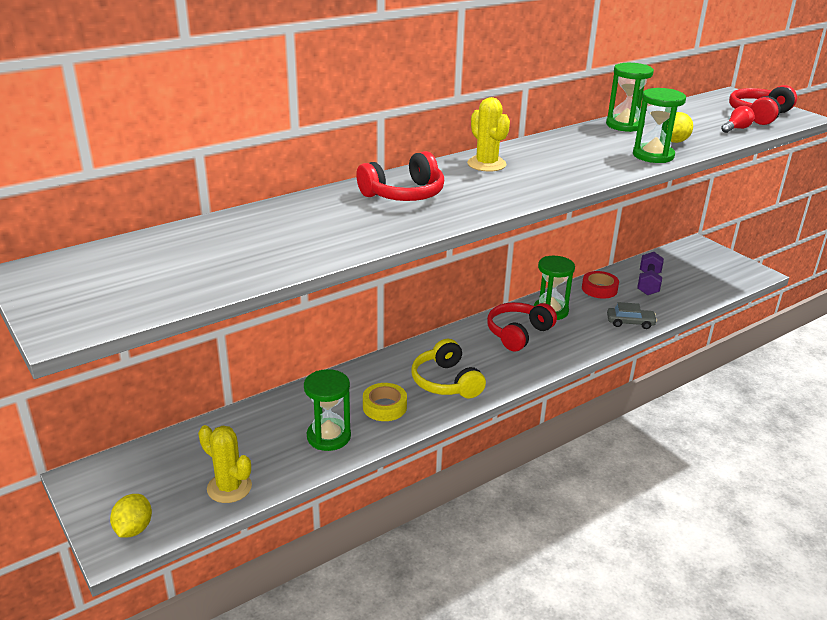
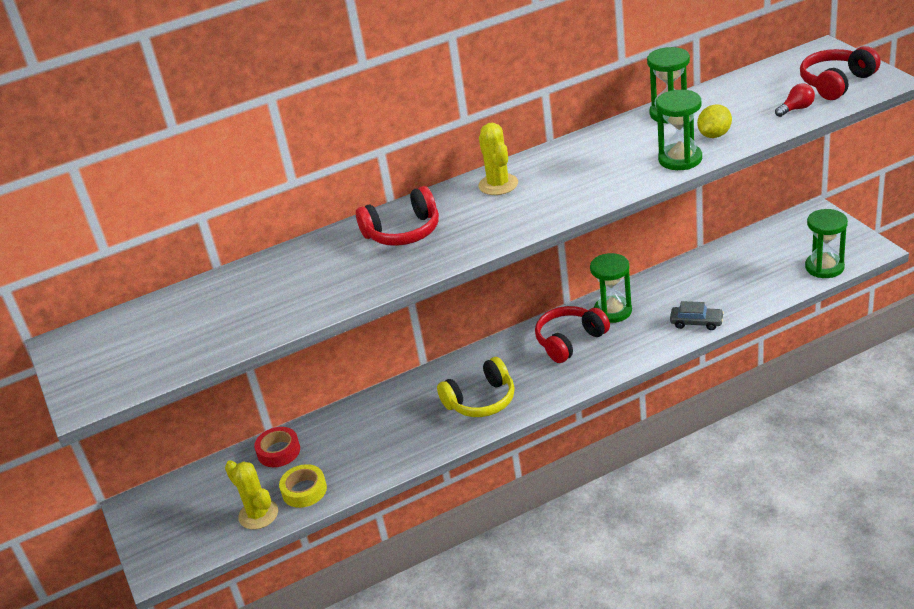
camera: 15 degrees right, 5 degrees up
(134, 529) = (174, 553): yellow lemon -> none
(328, 436) = (355, 462): green hourglass -> green hourglass (824, 267)
(384, 407) = (414, 430): yellow tape -> yellow tape (304, 490)
(446, 382) = (481, 400): yellow headphones -> yellow headphones turned 105 degrees counterclockwise
(599, 289) = (676, 280): red tape -> red tape (278, 451)
(648, 283) = (735, 270): purple dumbbell -> none

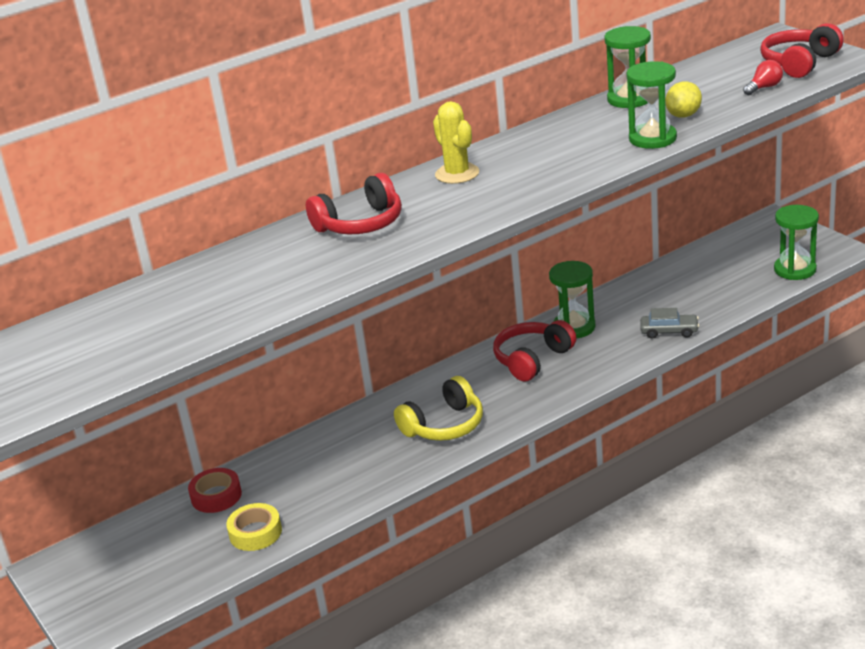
camera: 10 degrees left, 5 degrees down
(258, 514) = (205, 562): yellow cactus -> none

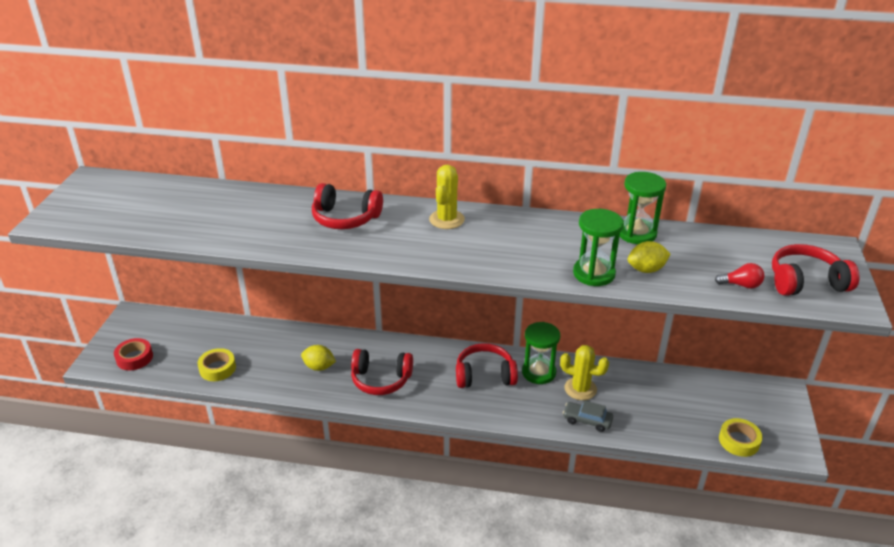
camera: 40 degrees right, 5 degrees up
(216, 496) = (235, 333): red tape -> red tape (134, 358)
(364, 458) = (319, 367): none -> yellow lemon
(444, 425) = (381, 379): yellow headphones -> red headphones
(627, 315) = (580, 389): none -> yellow cactus
(669, 331) = (587, 420): grey car -> grey car turned 150 degrees clockwise
(795, 270) = (739, 441): green hourglass -> yellow tape

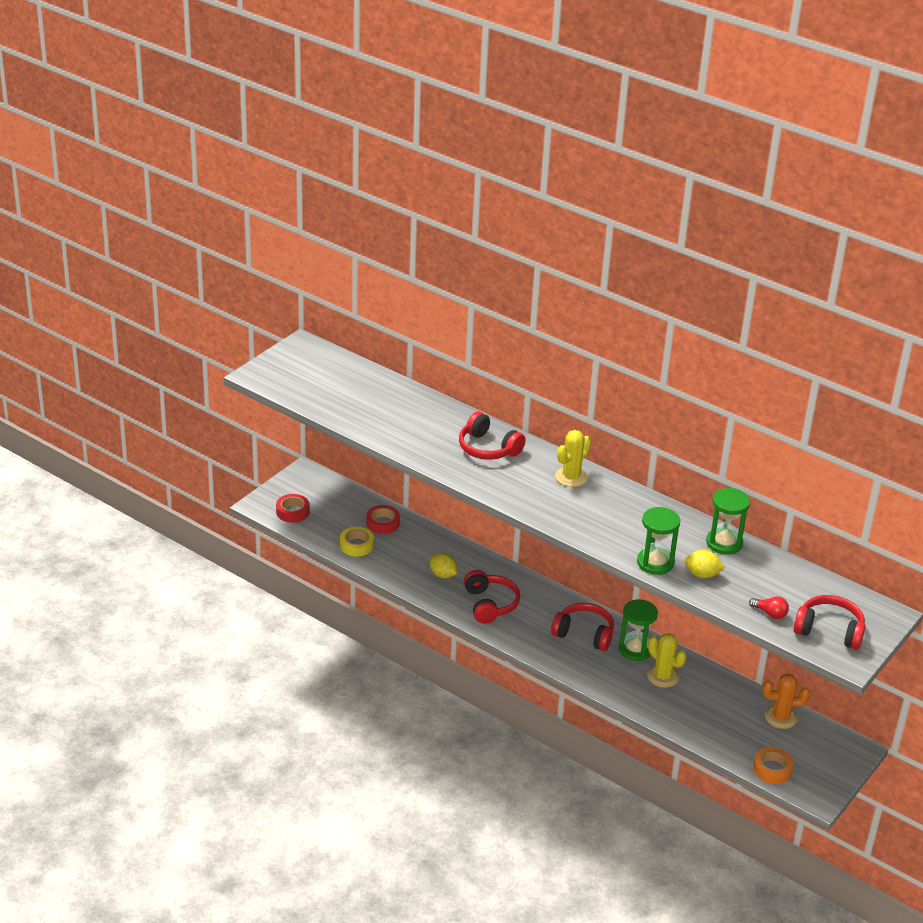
camera: 25 degrees right, 0 degrees up
(233, 338) = (382, 523): none -> red tape
(381, 379) = (490, 604): red headphones -> red headphones turned 135 degrees counterclockwise
(587, 420) = (648, 703): grey car -> none
(703, 387) = (780, 717): none -> orange cactus
(739, 441) = (772, 769): yellow tape -> orange tape

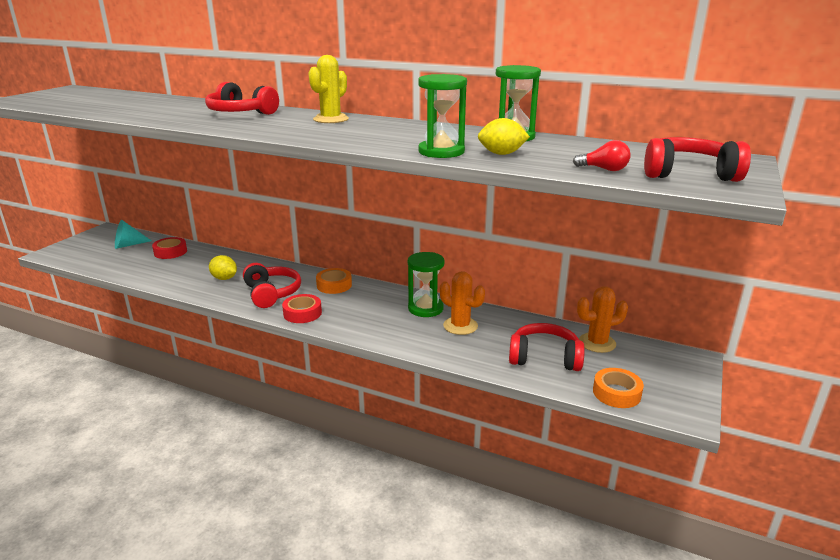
camera: 10 degrees left, 10 degrees down
(292, 512) = (82, 254): red tape -> red tape (302, 313)
(336, 504) = (128, 245): none -> turquoise cone
(356, 545) = (139, 268): yellow tape -> none
(551, 603) = (334, 285): none -> orange tape
(584, 634) = (370, 303): red headphones -> red headphones (544, 358)
(663, 676) = (460, 326): yellow cactus -> orange cactus

